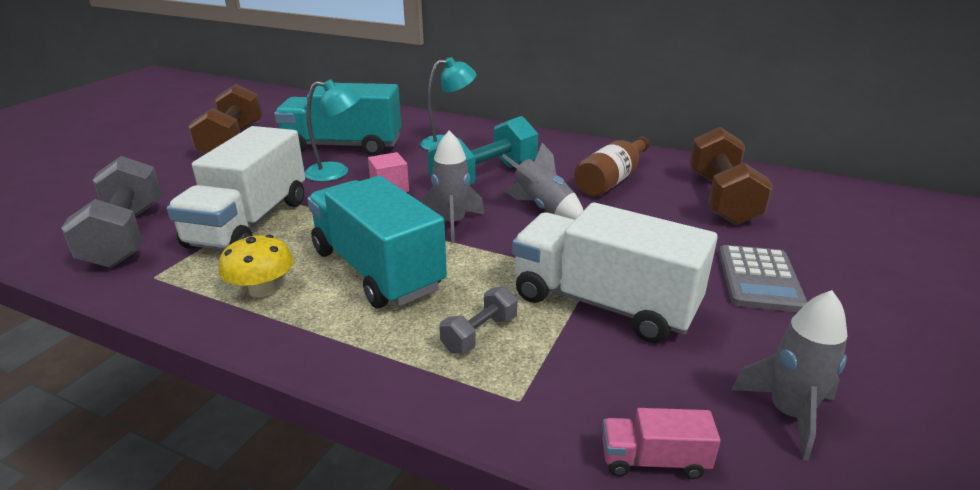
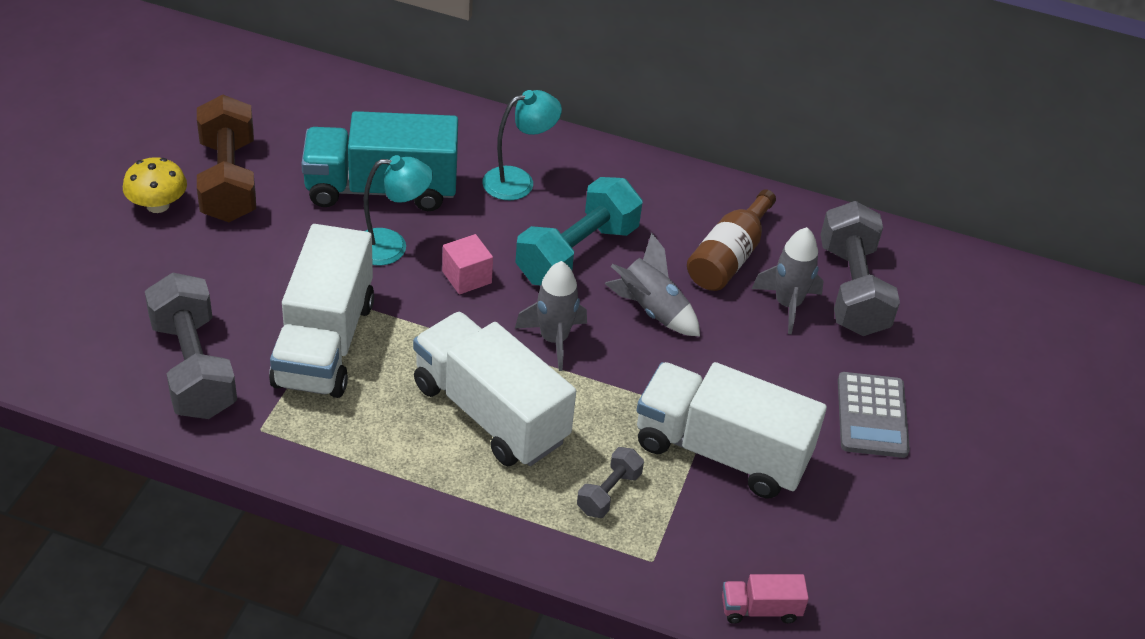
camera: 10 degrees left, 15 degrees up
(262, 290) = (382, 444): yellow mushroom -> yellow mushroom (157, 205)
(377, 269) = (490, 413): turquoise truck -> white truck
(721, 198) = (852, 290): brown dumbbell -> grey dumbbell
(789, 414) = (869, 565): grey rocket -> grey rocket (787, 304)

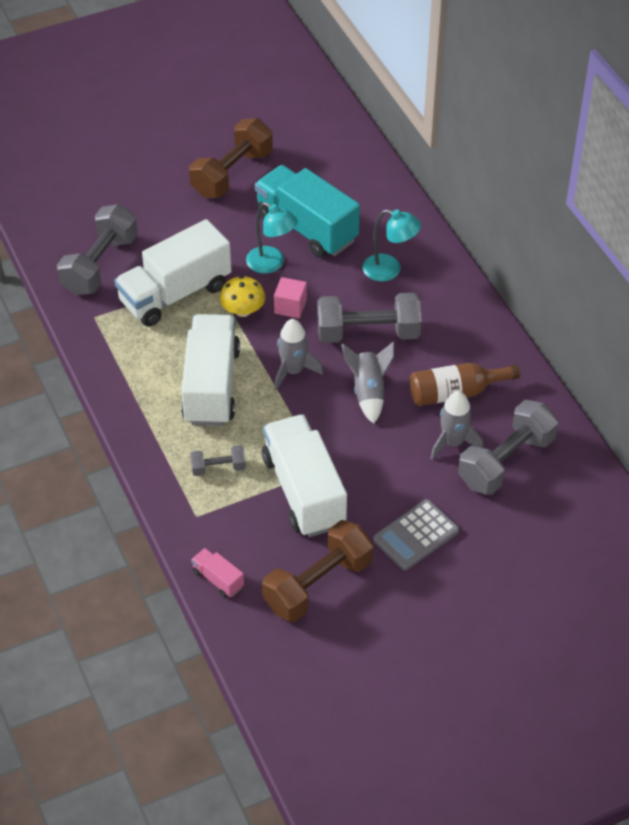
camera: 50 degrees right, 5 degrees up
(157, 205) = (181, 166): yellow mushroom -> yellow mushroom (243, 310)
(577, 254) = (368, 333): turquoise dumbbell -> grey dumbbell
(855, 534) = (318, 584): none -> brown dumbbell

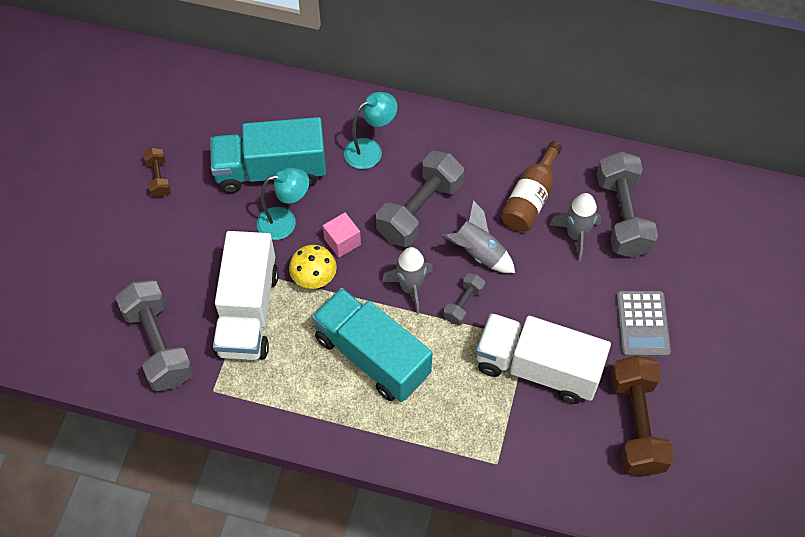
camera: 50 degrees left, 10 degrees up
(211, 386) = (372, 356): white truck -> turquoise truck
(218, 468) = (461, 412): grey dumbbell -> grey dumbbell (463, 304)
(218, 579) = (574, 493): pink truck -> none
(232, 174) = (159, 178): brown dumbbell -> brown dumbbell, size x0.49

